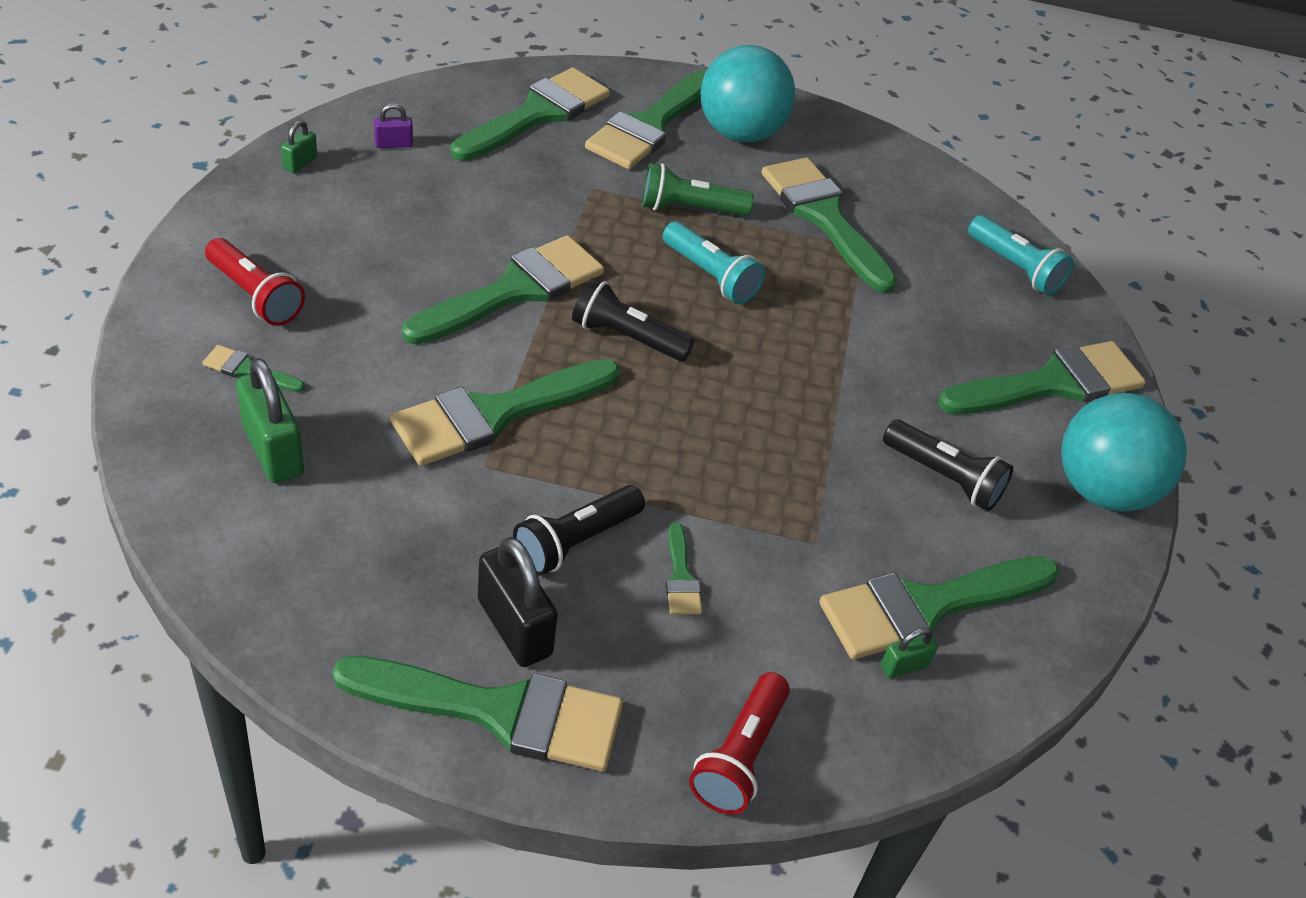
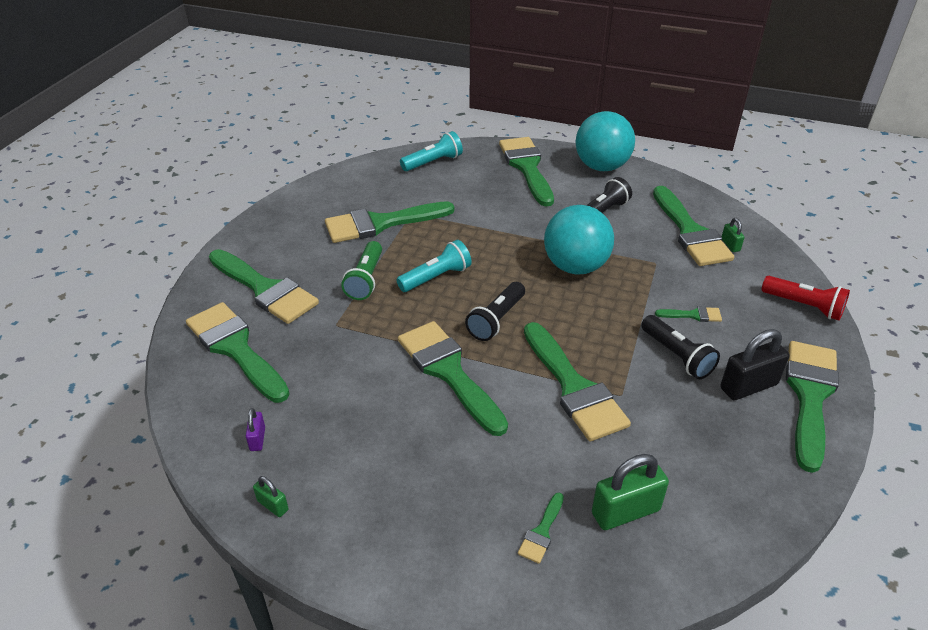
camera: 75 degrees left, 5 degrees down
(255, 296) = (452, 531): red flashlight -> none
(739, 133) = (284, 248): turquoise ball -> turquoise ball (575, 266)

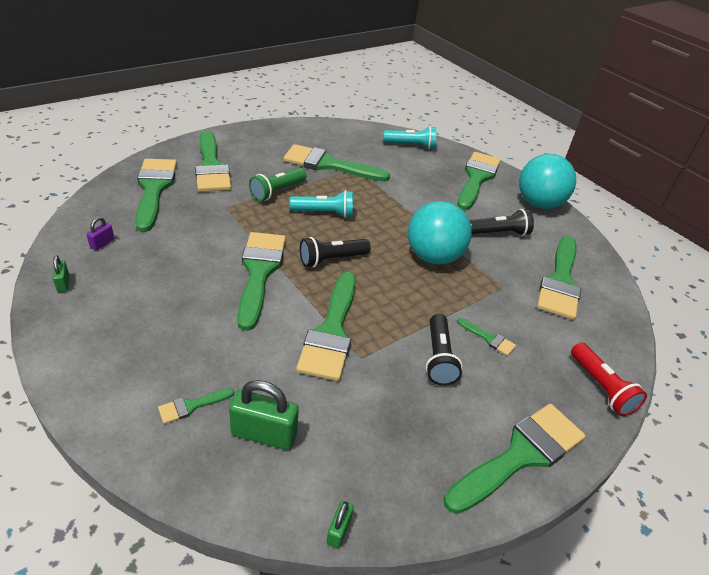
camera: 30 degrees right, 0 degrees up
(730, 245) = (586, 308): green padlock -> green padlock (339, 530)
(748, 386) = (473, 414): black padlock -> none

